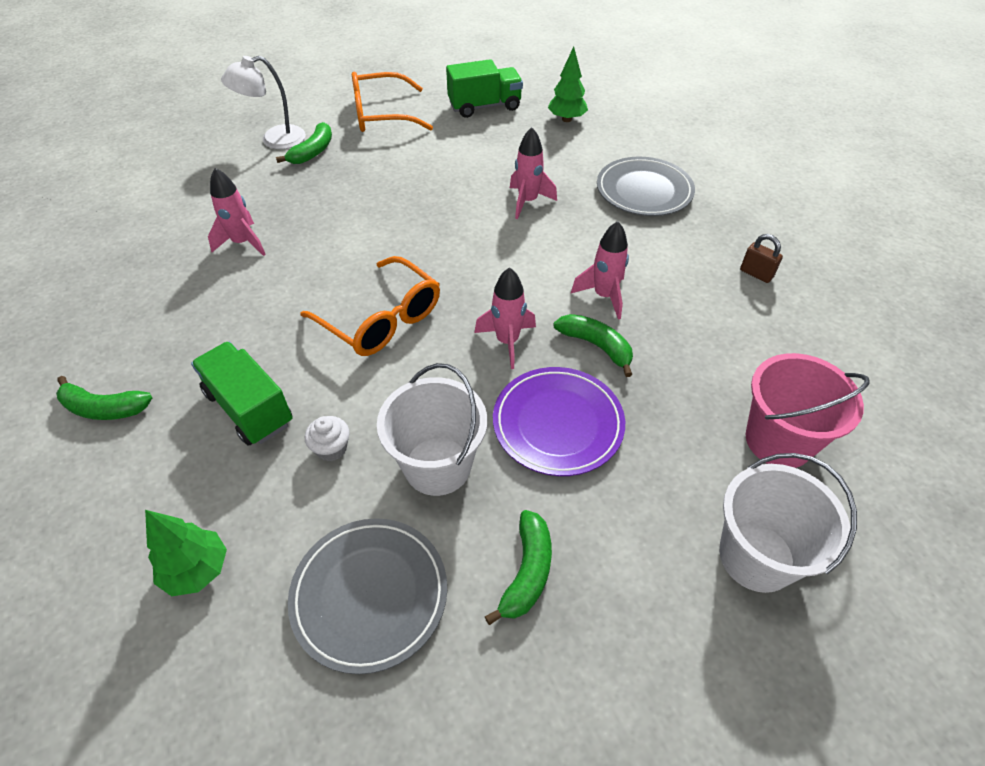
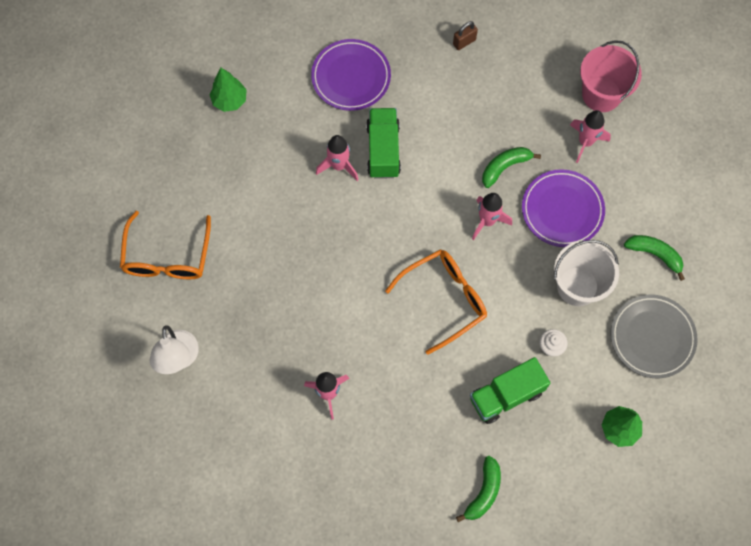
camera: 75 degrees left, 20 degrees up
(313, 152) = (211, 326): green banana -> none
(484, 106) = (184, 163): green truck -> green truck (383, 150)
(604, 296) = (460, 146): pink rocket -> pink rocket (585, 142)
(644, 191) = (351, 77): grey plate -> purple plate
(756, 556) = (668, 139): white bucket -> none

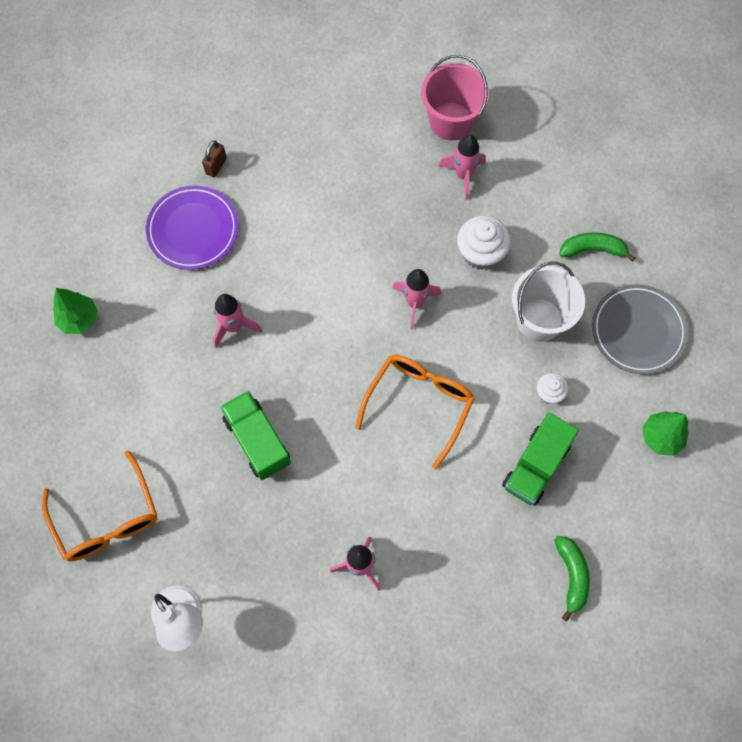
camera: 30 degrees left, 0 degrees up
(383, 150) = (269, 287): green truck -> green truck (257, 440)
(464, 42) = (287, 137): brown padlock -> brown padlock (216, 166)
(505, 167) = (400, 240): green banana -> none
(562, 210) = (480, 253): purple plate -> white cupcake

